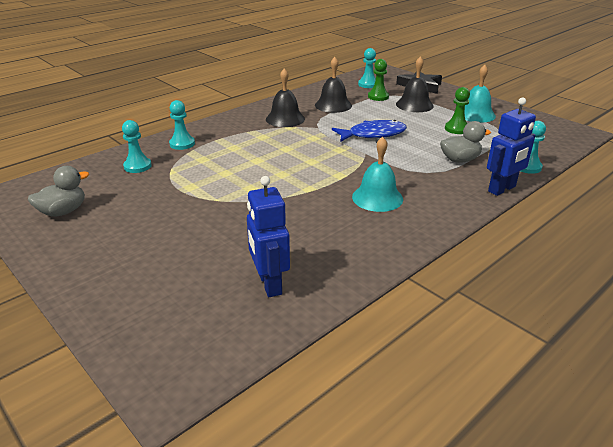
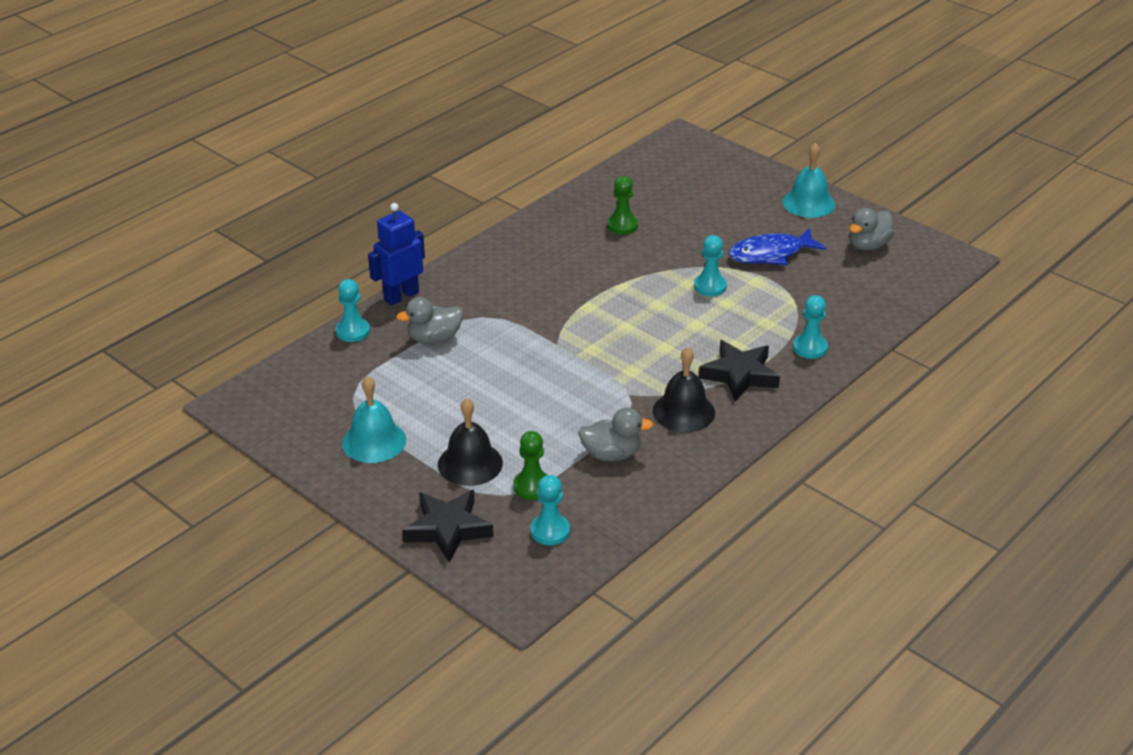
camera: 175 degrees right, 5 degrees up
(137, 166) = (839, 307): turquoise pawn -> turquoise pawn (710, 286)
(240, 133) = (740, 375): none -> black star
(269, 284) = (637, 194): blue robot -> none
(333, 105) = (611, 454): black bell -> grey duck
(373, 134) = (545, 382): blue fish -> blue fish (770, 254)
(377, 198) = (544, 278): turquoise bell -> turquoise bell (808, 203)
(456, 129) = (418, 401): green pawn -> green pawn (622, 225)

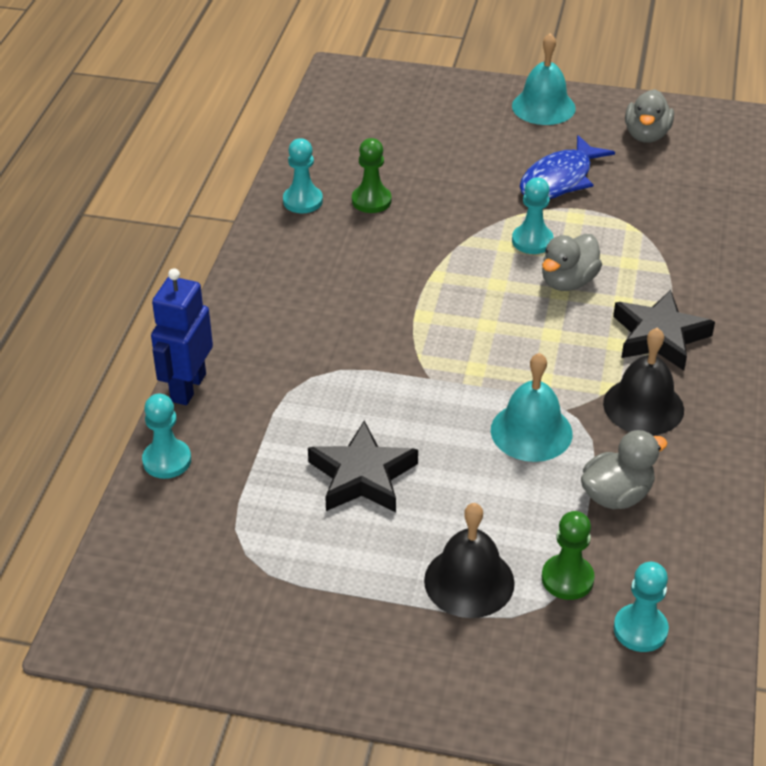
camera: 30 degrees left, 5 degrees up
(374, 441) = (325, 604): turquoise bell -> turquoise bell (531, 431)
(434, 339) = (279, 429): grey duck -> grey duck (568, 282)
(448, 529) = (522, 685): black star -> black star (362, 476)
(810, 348) = (699, 275): turquoise pawn -> turquoise pawn (302, 201)

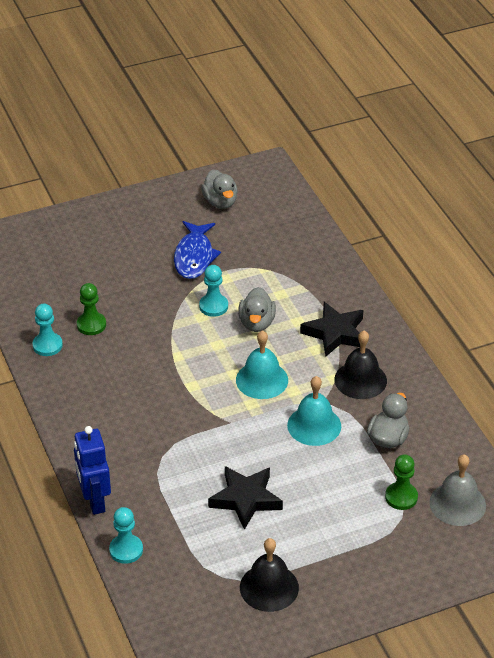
camera: 35 degrees left, 0 degrees up
(469, 581) = (353, 526): black bell -> black bell (269, 587)
(543, 107) = (140, 209): turquoise bell -> turquoise bell (262, 380)
(640, 629) = (457, 504): turquoise pawn -> grey bell

